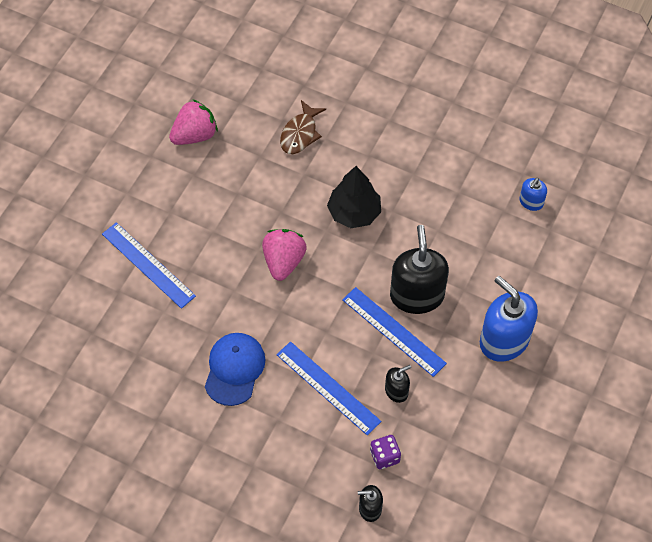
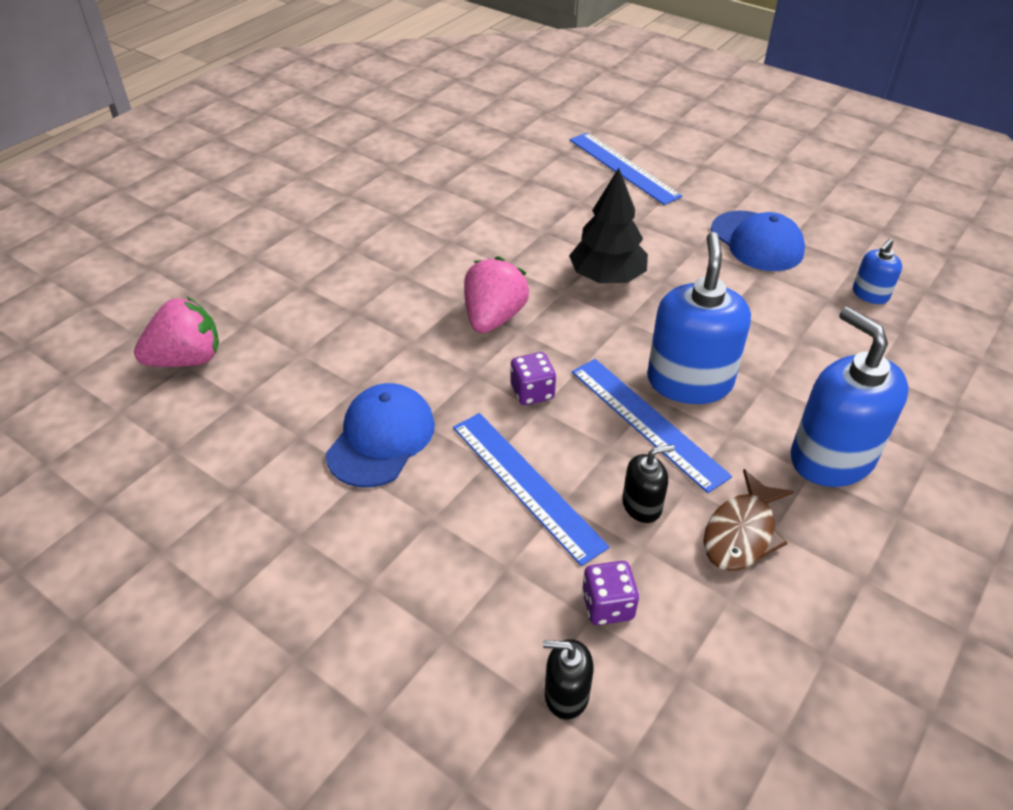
camera: 10 degrees right, 15 degrees down
(148, 264) = (300, 299): blue ruler -> blue ruler (623, 167)
(195, 135) = (411, 182): pink strawberry -> pink strawberry (187, 359)
(300, 134) = (548, 194): brown fish -> brown fish (741, 532)
(320, 319) = (532, 392): none -> purple dice
(417, 295) = (689, 381): black soap dispenser -> blue soap dispenser
(454, 162) = (757, 241): none -> blue cap

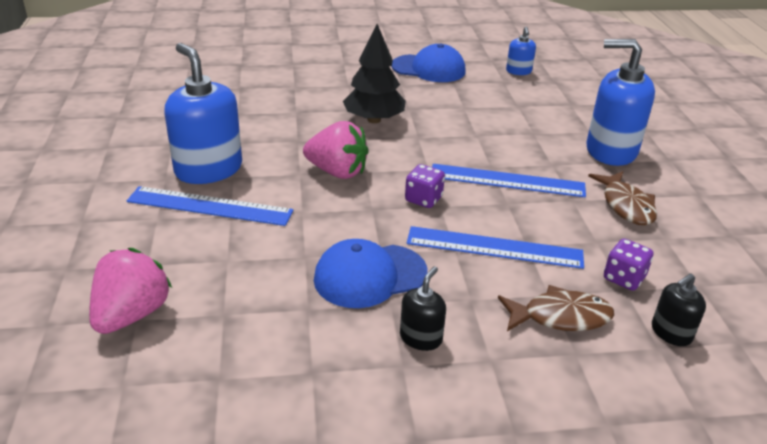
camera: 45 degrees left, 10 degrees down
(381, 438) = (369, 276): blue cap -> blue cap turned 90 degrees counterclockwise
(483, 594) = (560, 317): none -> brown fish
(493, 318) = (337, 172): pink strawberry -> pink strawberry turned 135 degrees clockwise
(623, 167) = (294, 59): blue ruler -> blue ruler (210, 206)
(642, 505) = (566, 221): black soap dispenser -> black soap dispenser (421, 338)
(689, 381) = (497, 150): blue soap dispenser -> blue soap dispenser (208, 169)

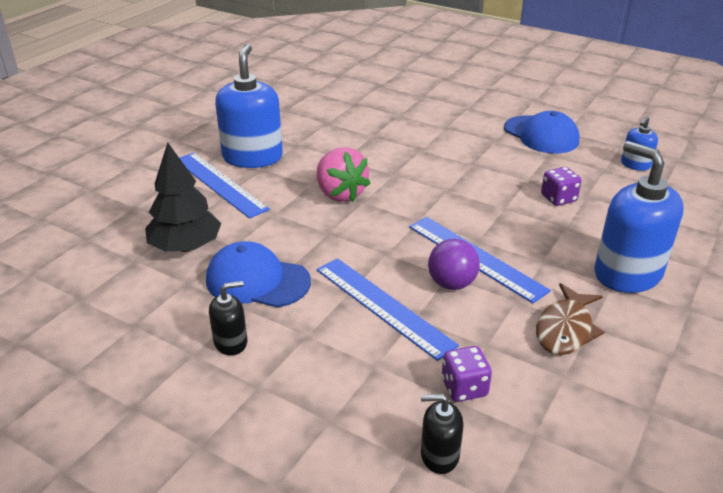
camera: 40 degrees right, 0 degrees up
(132, 315) = (86, 234): pink strawberry -> none
(374, 120) = (427, 163): black tree -> black tree (186, 247)
(423, 199) = (379, 242): purple dice -> purple dice (558, 198)
(517, 208) = (451, 284): none -> purple ball
(560, 317) = (358, 387): brown fish -> none

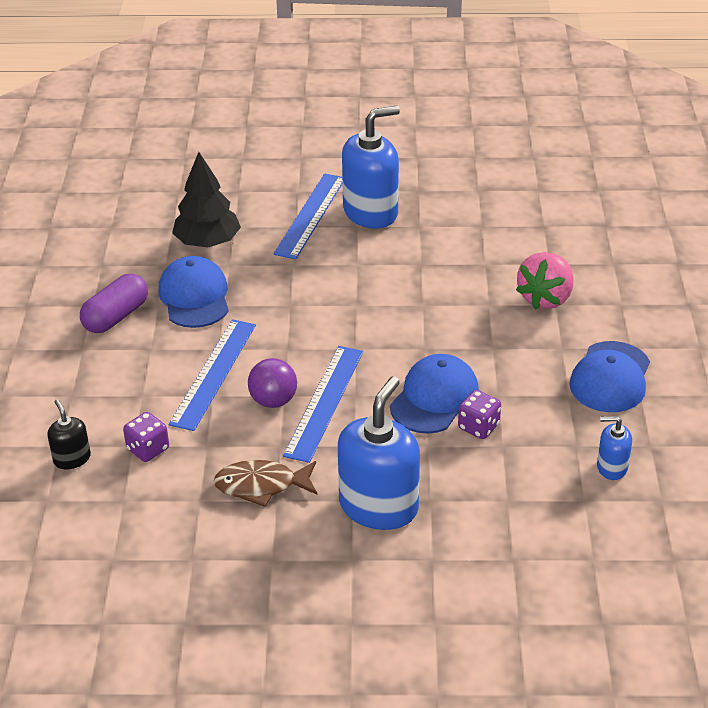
camera: 60 degrees right, 5 degrees up
(231, 342) = (116, 316): black soap dispenser -> purple capsule
(340, 194) = (356, 287): pink strawberry -> pink strawberry (545, 298)
(511, 205) = (434, 398): none -> blue cap

